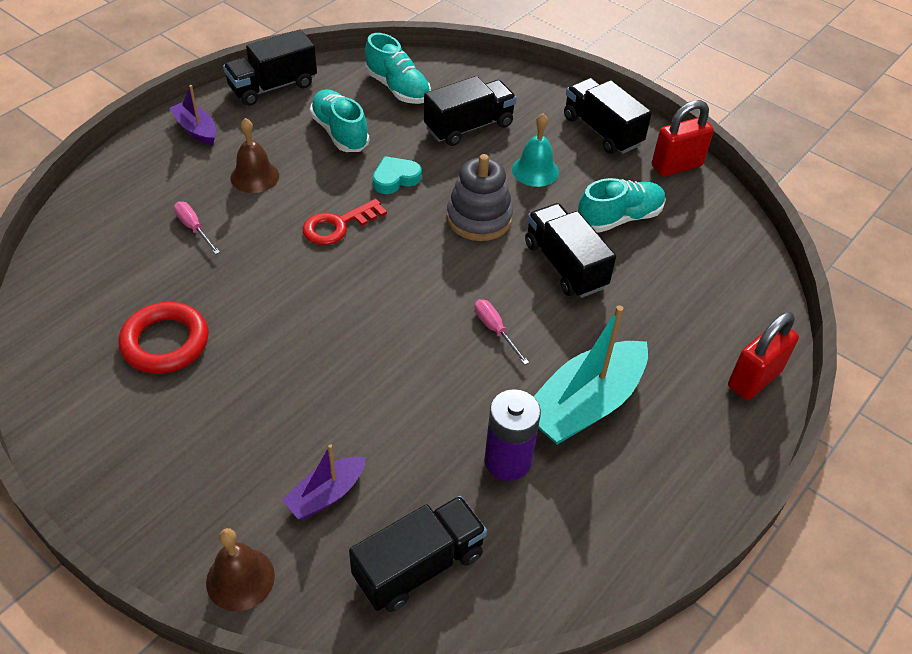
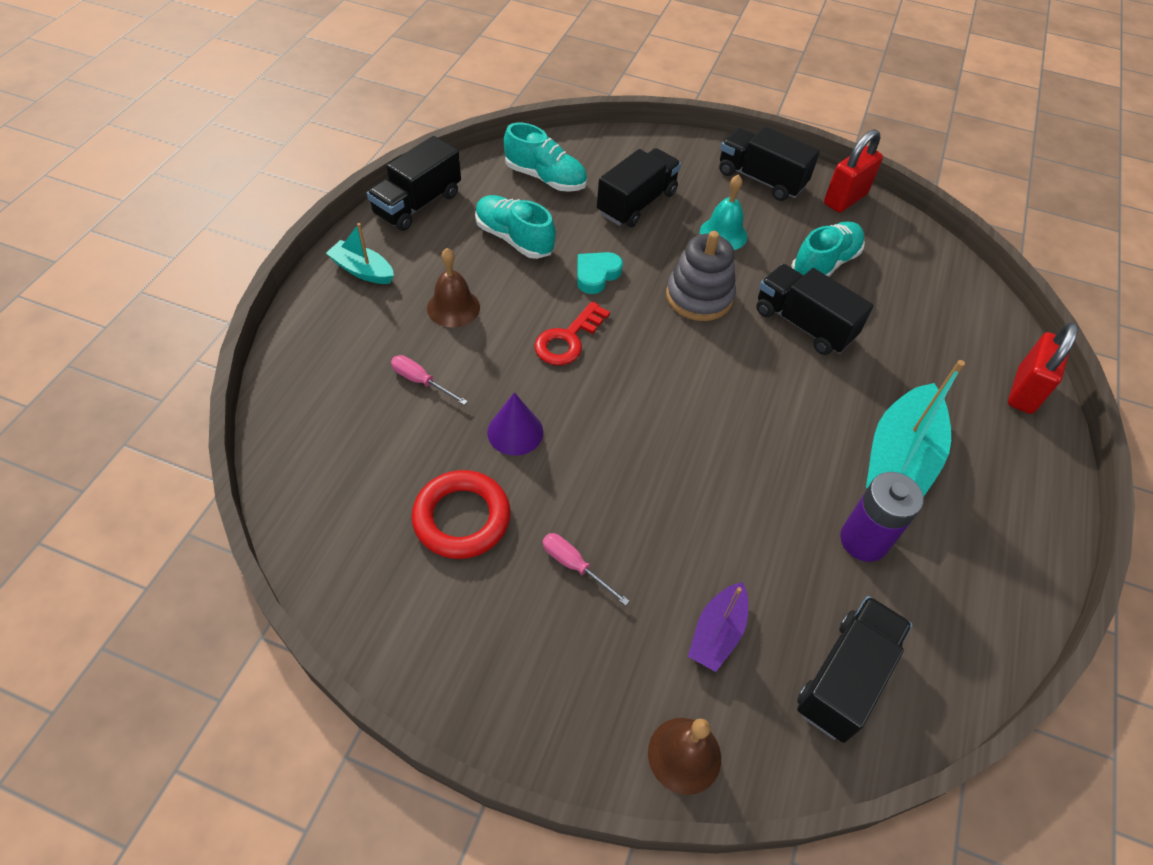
camera: 20 degrees left, 5 degrees up
(196, 130) = (362, 270): purple boat -> turquoise boat
(248, 288) = (515, 432): none -> purple cone
(495, 330) = (778, 408): pink screwdriver -> pink screwdriver (574, 566)

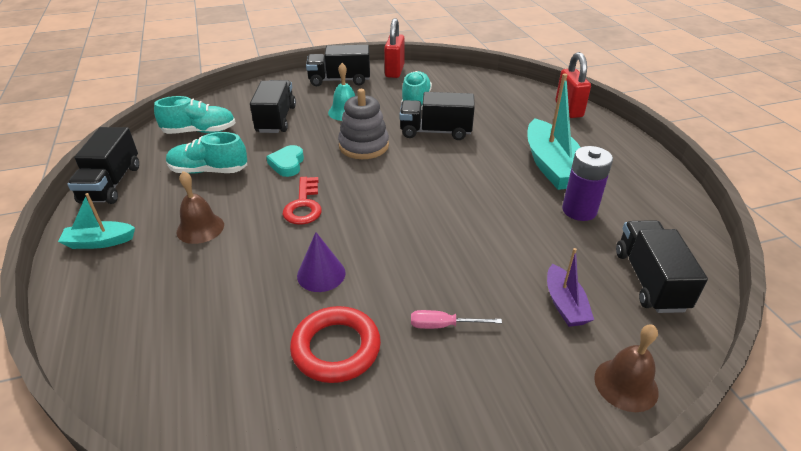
camera: 35 degrees left, 15 degrees down
(421, 381) = (218, 283): pink screwdriver -> none

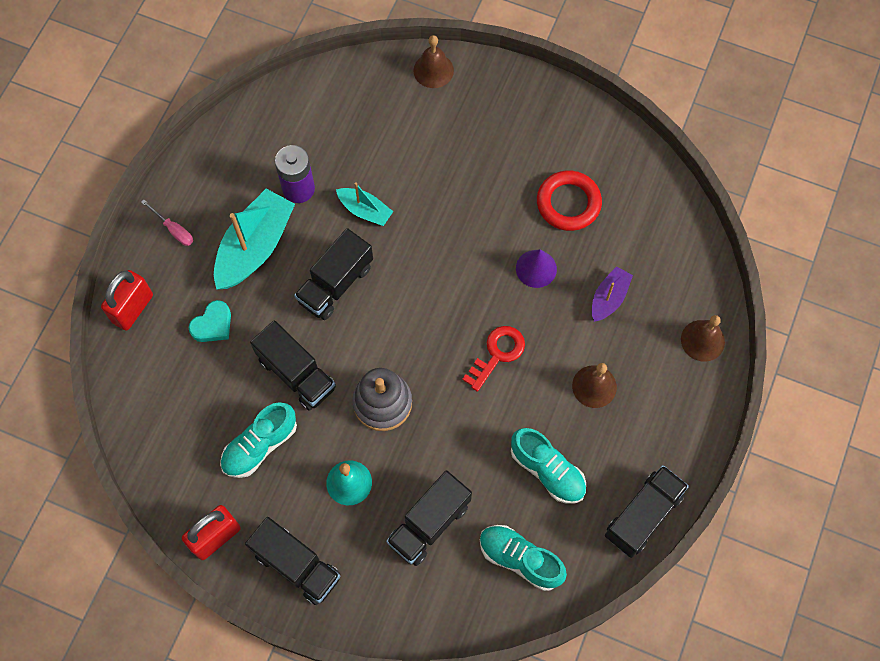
camera: 140 degrees left, 30 degrees up
(97, 314) = (702, 340): none -> brown bell
(100, 242) = (678, 427): turquoise boat -> turquoise boat (365, 210)
(287, 164) = (472, 426): turquoise heart -> turquoise heart (213, 325)
(443, 325) = (493, 172): pink screwdriver -> pink screwdriver (174, 230)
(564, 304) = (406, 132): purple boat -> purple boat (609, 298)
(649, 280) = (334, 107): black truck -> black truck (335, 284)

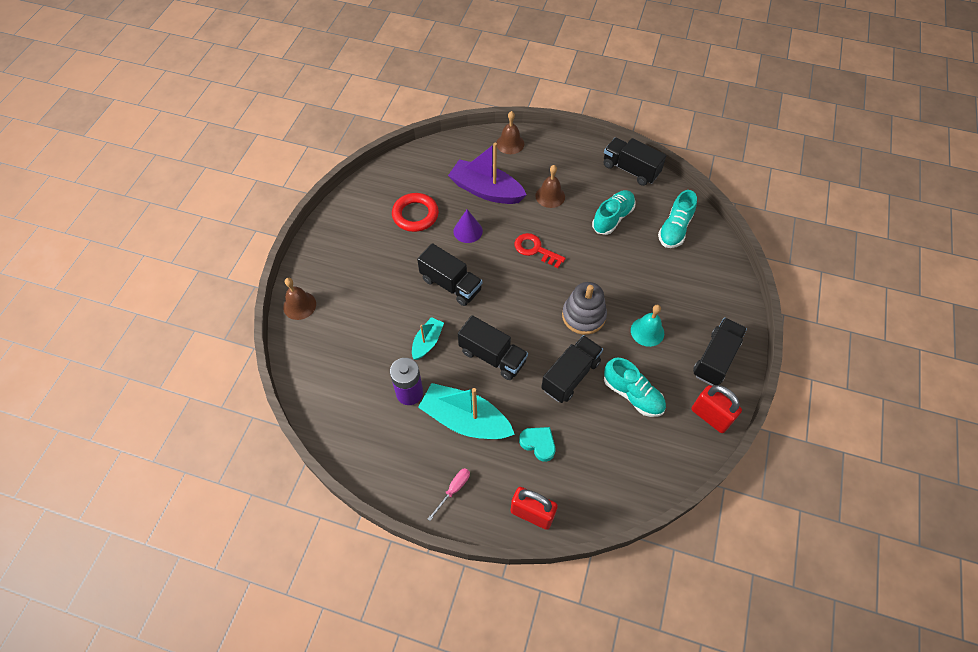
camera: 95 degrees left, 10 degrees down
(429, 523) = (664, 280): black truck -> black truck (451, 284)
(609, 298) = (486, 190): purple boat -> purple boat, size x1.84

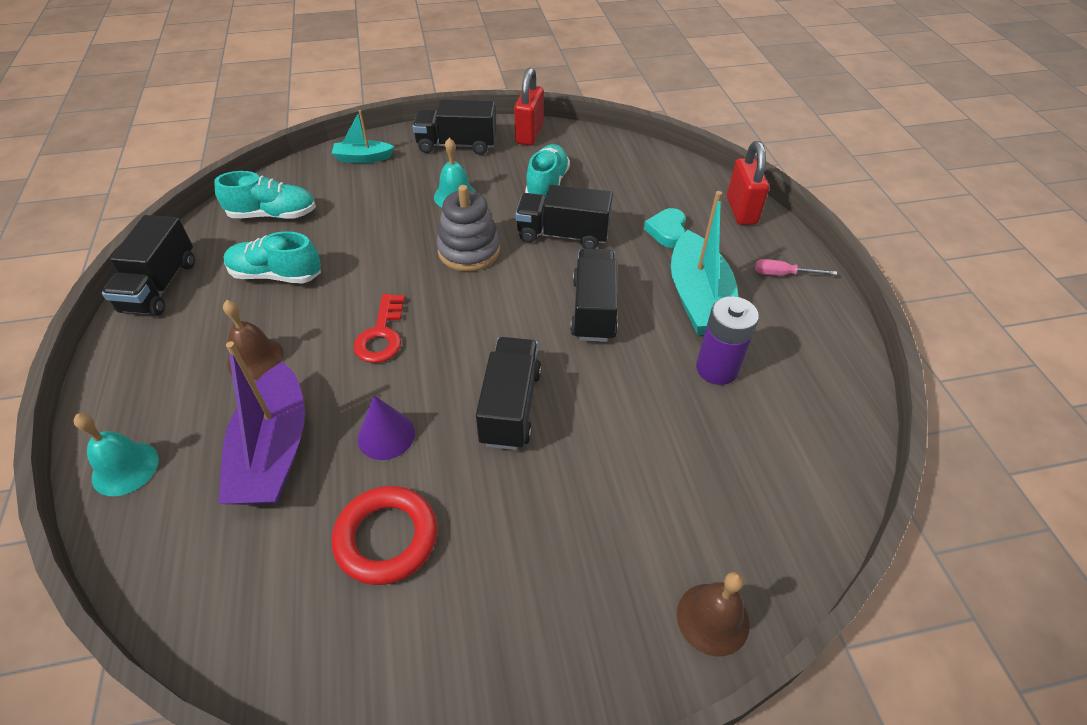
camera: 120 degrees left, 10 degrees down
(427, 342) = (628, 387): turquoise boat -> turquoise boat (363, 158)
(510, 143) = (125, 468): brown bell -> turquoise bell

